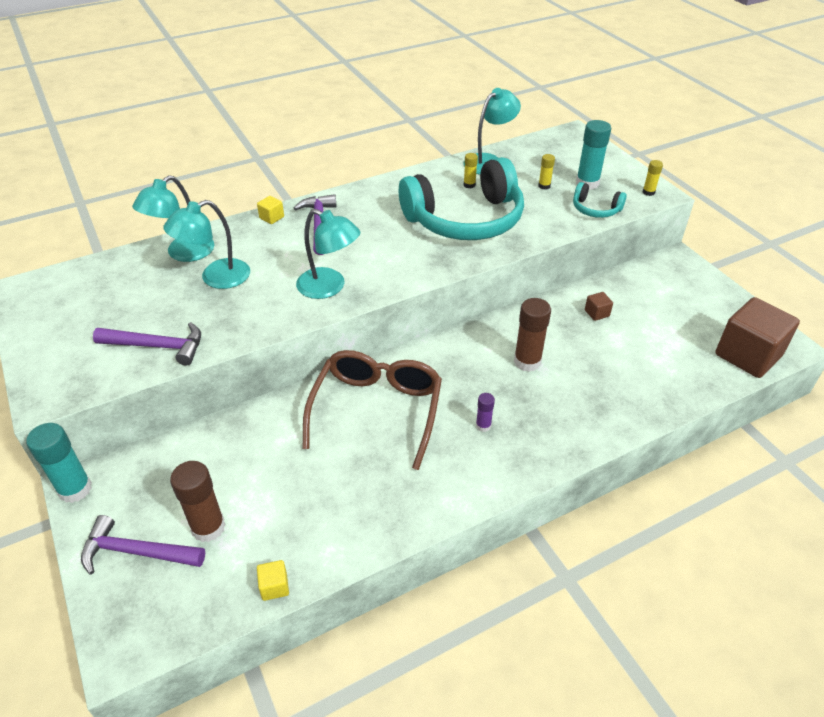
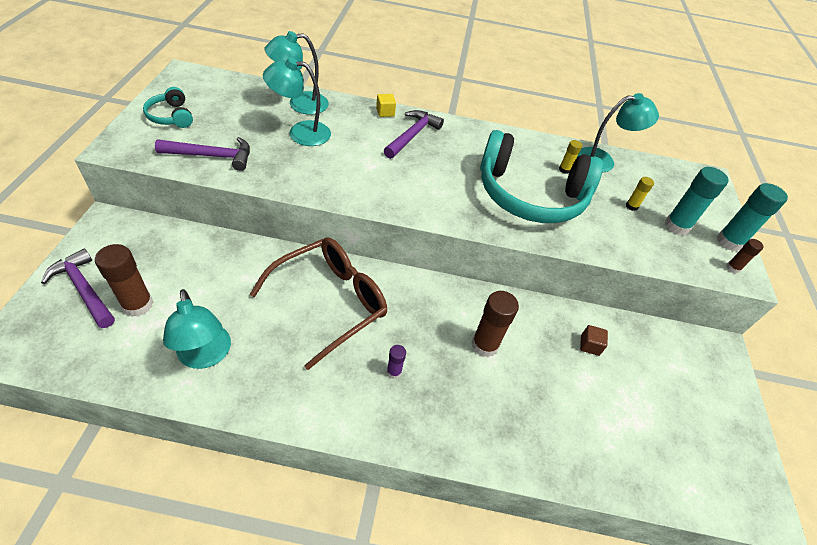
camera: 30 degrees right, 5 degrees up
(75, 489) = (100, 223): turquoise glue stick -> turquoise glue stick (729, 242)
(157, 346) = (212, 156): purple hammer -> purple hammer turned 45 degrees counterclockwise
(274, 586) = (127, 379): yellow cube -> none
(329, 287) = (367, 185): turquoise lamp -> turquoise lamp (205, 356)
(595, 209) = (660, 253): turquoise headphones -> turquoise headphones (171, 116)
(648, 192) = (732, 268): yellow glue stick -> brown glue stick
(748, 355) = (707, 487): brown cube -> none

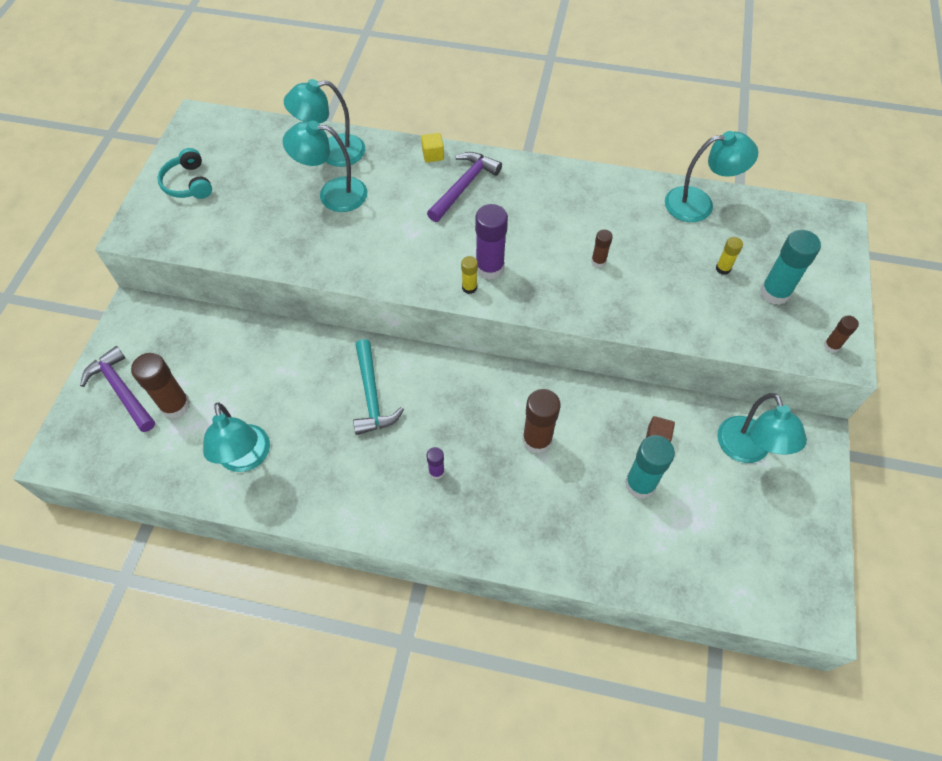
camera: 10 degrees right, 10 degrees up
(212, 156) = (236, 234): purple hammer -> none
(330, 302) = (372, 395): brown glasses -> turquoise hammer
(439, 195) = (489, 268): none -> purple glue stick
(530, 195) = (598, 261): turquoise headphones -> brown glue stick
(564, 170) = (647, 222): yellow glue stick -> yellow glue stick (469, 287)
(668, 358) = (747, 450): none -> turquoise lamp
(729, 242) = (837, 311): turquoise glue stick -> turquoise glue stick (640, 484)

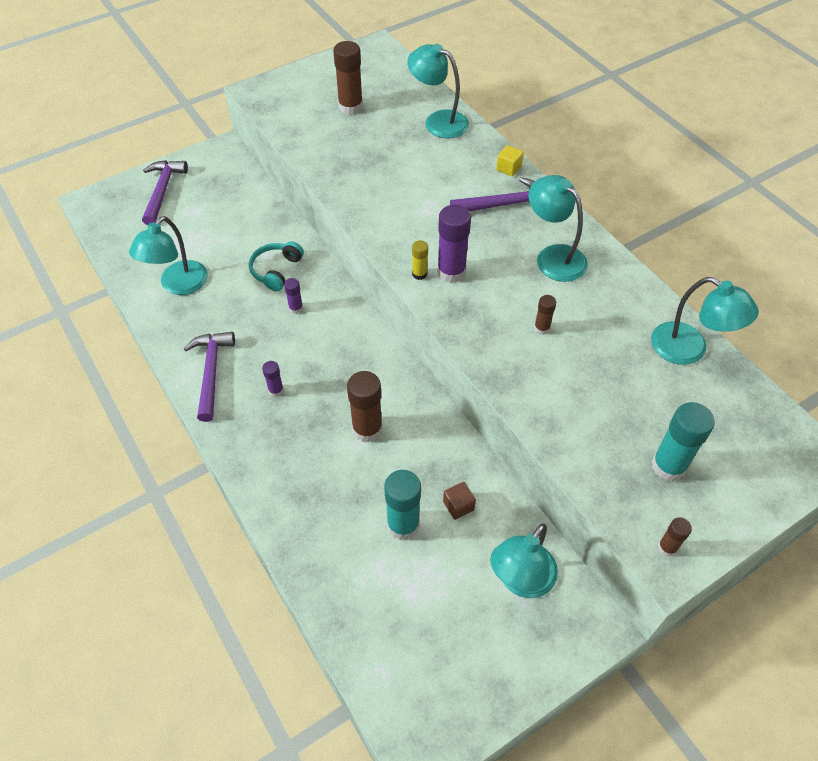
camera: 45 degrees right, 5 degrees down
(175, 405) = (179, 222): brown glue stick -> brown glue stick (350, 107)
(188, 183) = (322, 83): turquoise headphones -> turquoise headphones (276, 270)
(333, 194) = (404, 148): turquoise lamp -> turquoise lamp (553, 256)
(368, 504) = (211, 372): none -> purple hammer
(372, 395) = (296, 308): turquoise hammer -> purple glue stick
(723, 268) = (644, 412): yellow glue stick -> none

